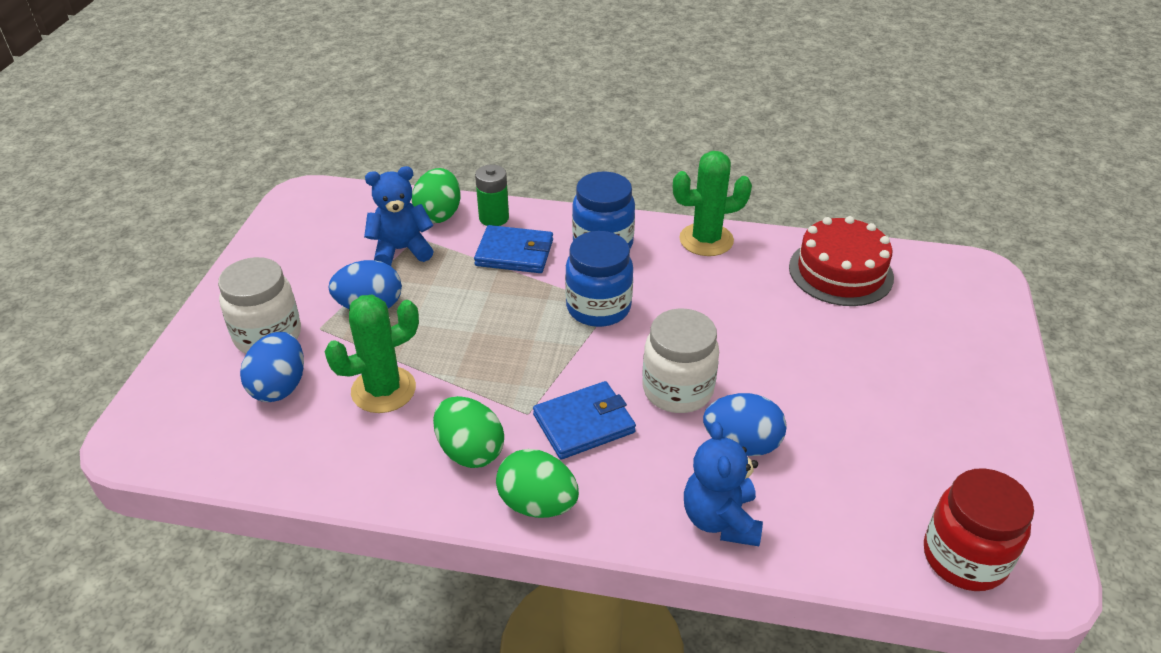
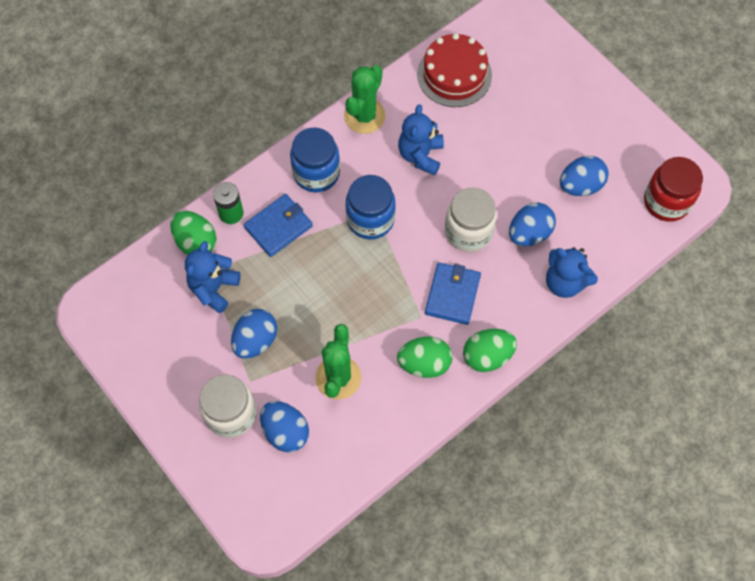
camera: 50 degrees left, 25 degrees up
(717, 301) = (420, 155): none -> blue teddy bear
(863, 453) = (580, 185): none -> blue egg

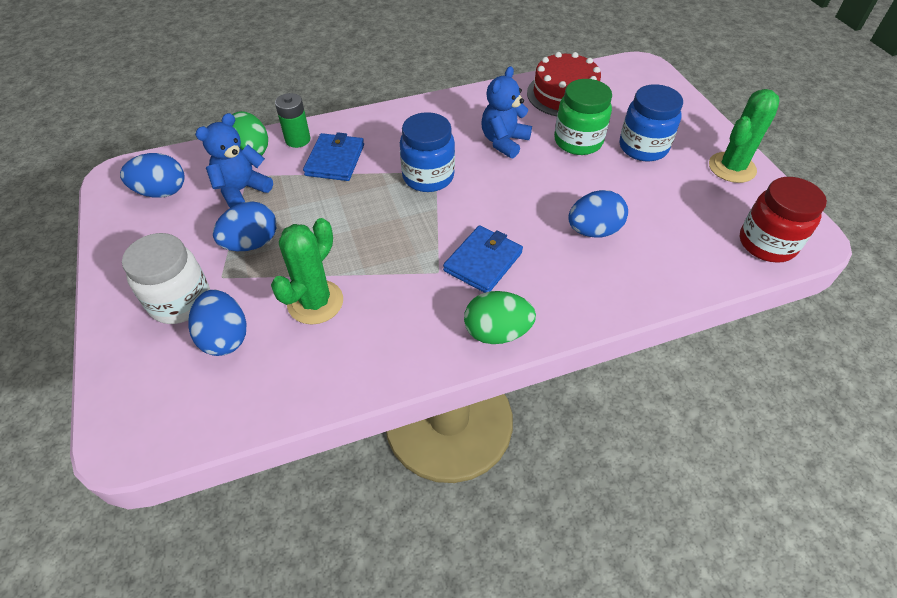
camera: 20 degrees right, 15 degrees down
(278, 227) = (335, 160): blue wallet -> blue wallet turned 60 degrees counterclockwise
(316, 173) = (395, 131): blue jar -> blue jar (643, 147)
(364, 116) = (464, 103): green cactus -> green cactus (732, 168)
(424, 363) = (419, 318): green egg -> none
(468, 232) = (526, 212): white jar -> none
(486, 134) = (578, 141): none -> green jar
(565, 282) = (620, 286): blue teddy bear -> none
(580, 185) = (666, 205): blue egg -> blue egg (162, 192)

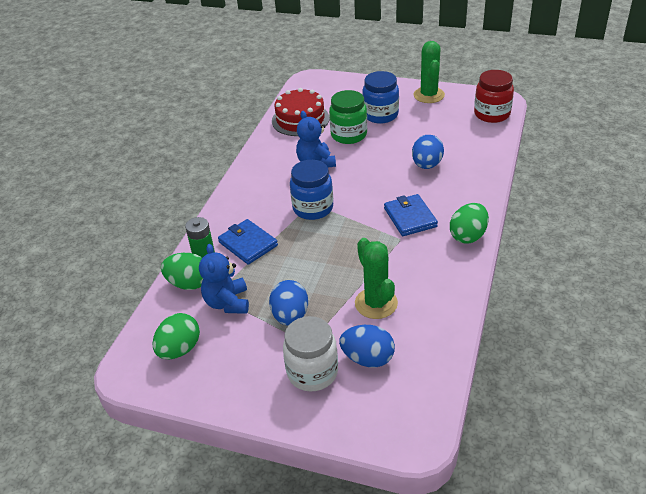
camera: 50 degrees left, 10 degrees down
(162, 192) = (179, 349): blue egg -> green egg

